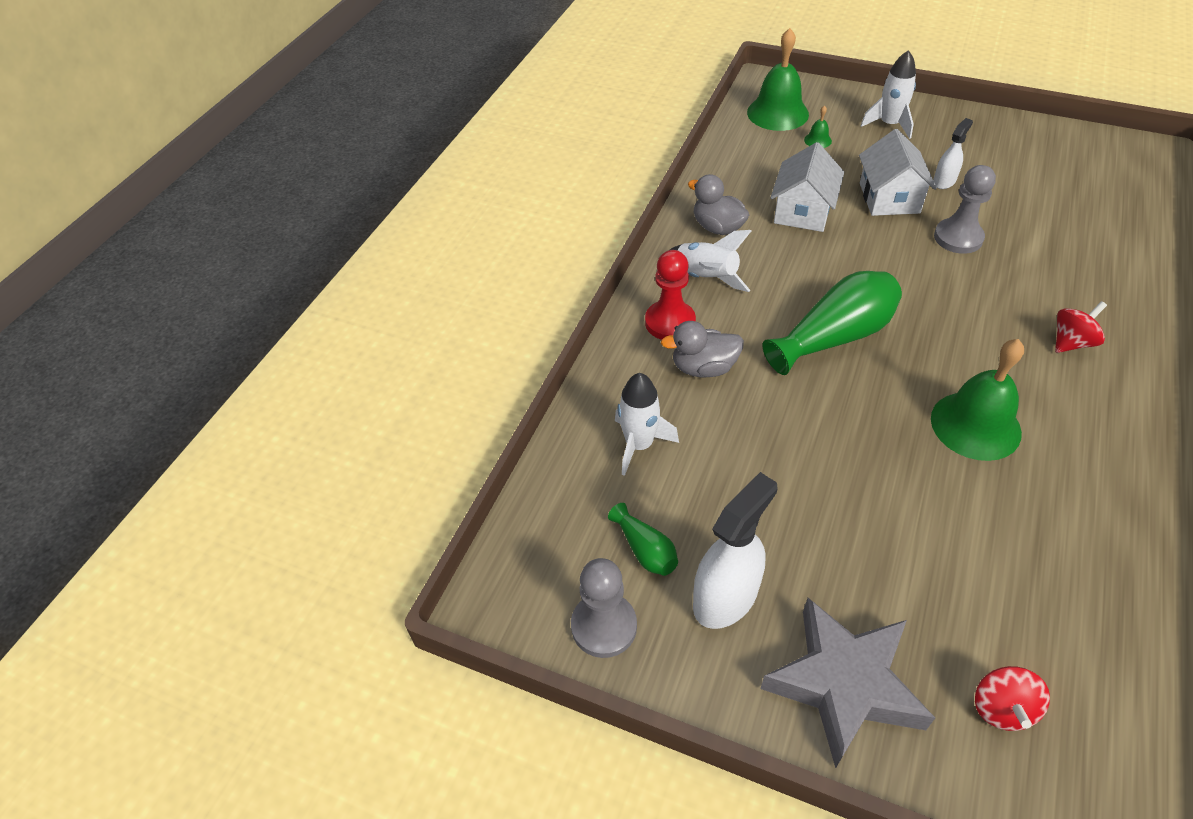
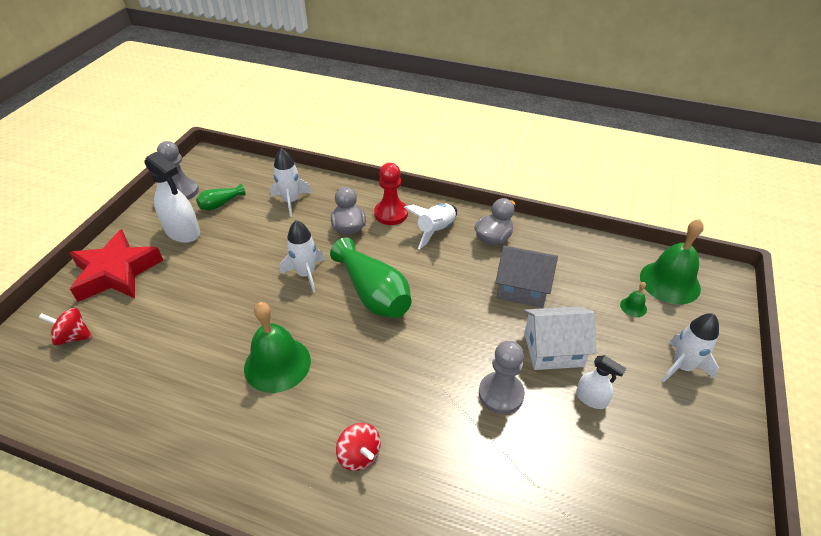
camera: 85 degrees right, 5 degrees down
(802, 211) = (522, 288): white house -> grey house
(809, 410) = (306, 274): none -> white rocket
(844, 684) = (116, 272): grey star -> red star

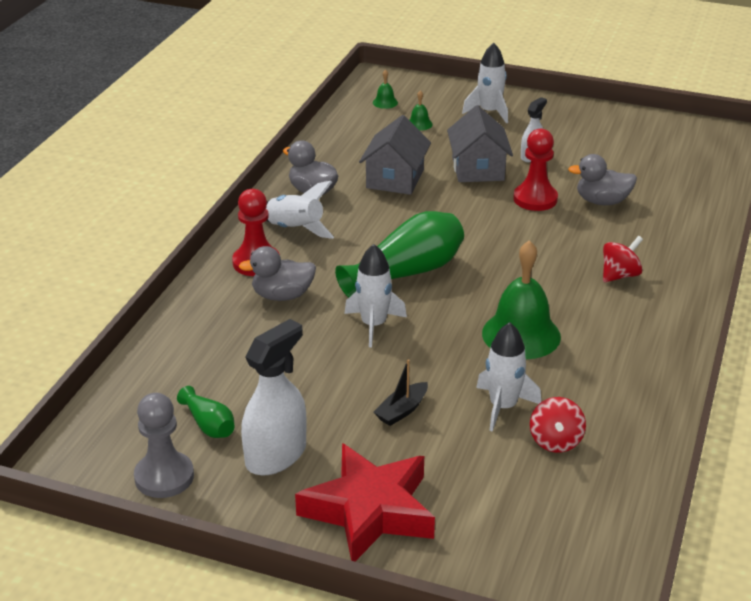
camera: 90 degrees left, 10 degrees down
(73, 336) = (501, 523): red spinning top -> red spinning top (555, 441)
(205, 288) = (402, 410): none -> black boat
(291, 201) = (214, 351): white rocket -> white rocket (503, 407)
(501, 394) = (535, 199): grey pawn -> red pawn
(503, 458) = (602, 201): none -> grey duck
(553, 349) = (478, 169): white house -> grey house
(669, 282) = (385, 102): green bell -> green bell, size x0.43

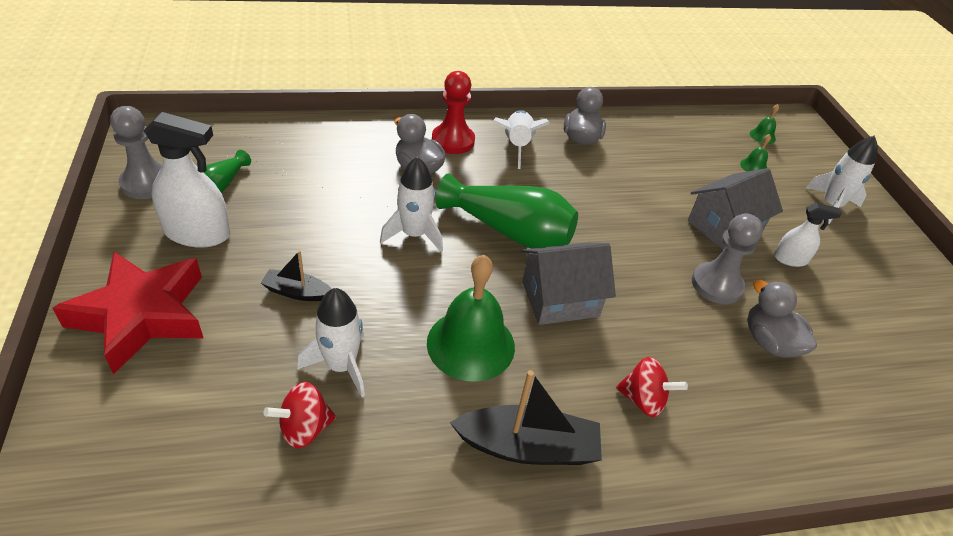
camera: 55 degrees right, 10 degrees up
(395, 179) = (649, 178): grey house -> grey house (560, 299)
(535, 199) = (717, 285): red pawn -> grey pawn
(631, 340) = (528, 447): none -> black boat

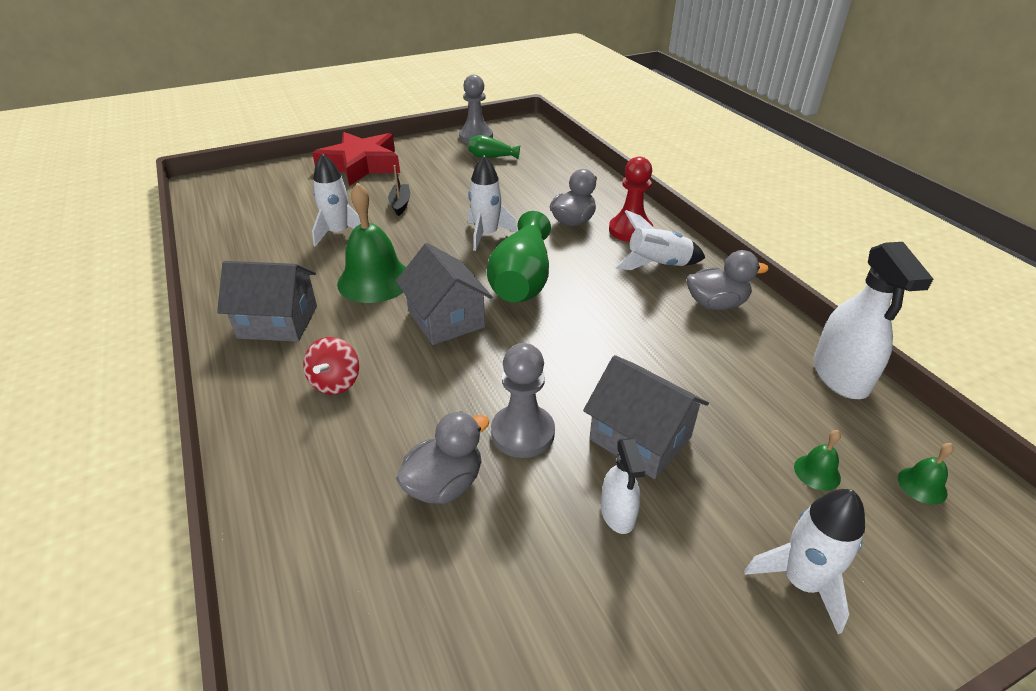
camera: 80 degrees right, 5 degrees down
(198, 233) = (438, 162): white spray bottle -> white spray bottle (840, 376)
(304, 428) = (285, 231): red spinning top -> none
(528, 447) = (278, 322): black boat -> grey house

